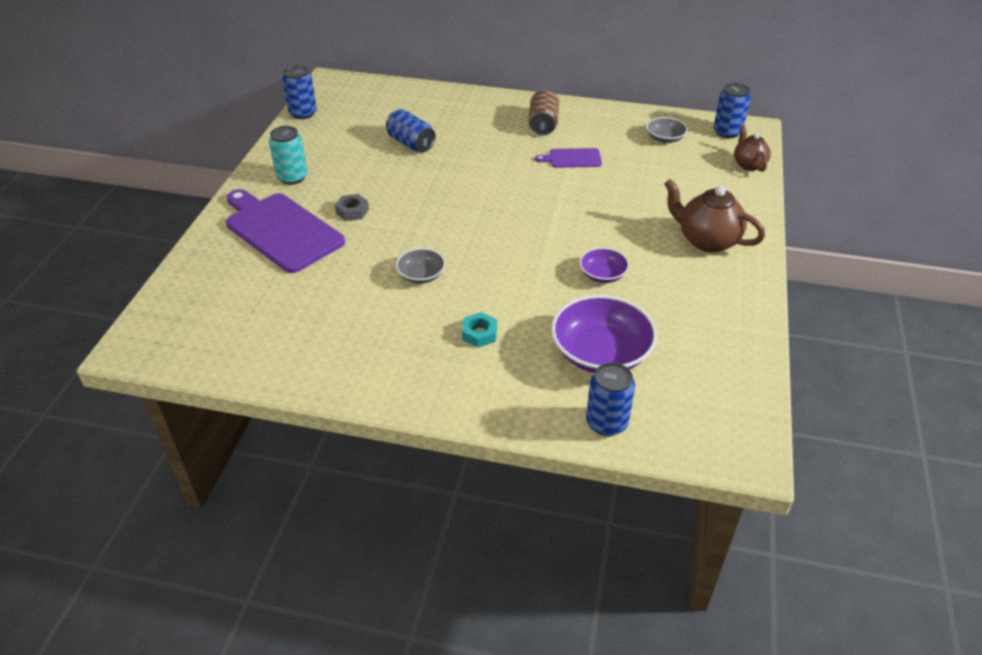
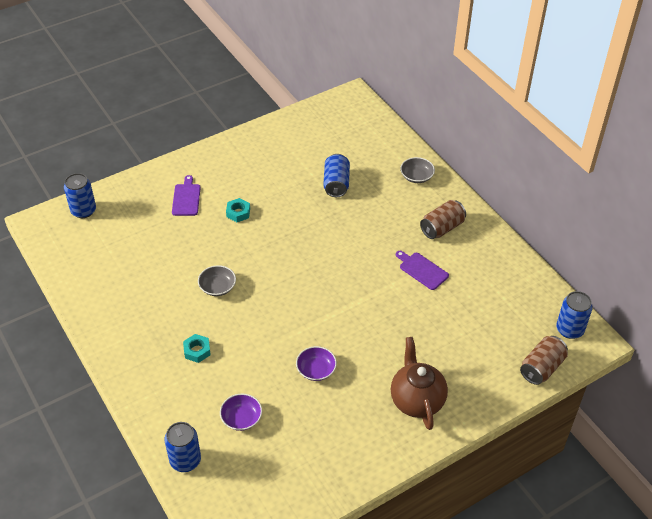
camera: 45 degrees right, 5 degrees up
(281, 230) = (186, 198): purple cutting board -> purple cutting board, size x0.48
(292, 177) = (237, 162): turquoise can -> none
(303, 113) = (303, 114): blue can -> blue can (83, 211)
(352, 211) = (238, 213): grey nut -> turquoise nut
(601, 353) = (241, 418): purple bowl -> purple bowl, size x0.52
(665, 138) = (512, 301): grey bowl -> grey bowl (416, 176)
(748, 164) = (541, 368): brown teapot -> brown can

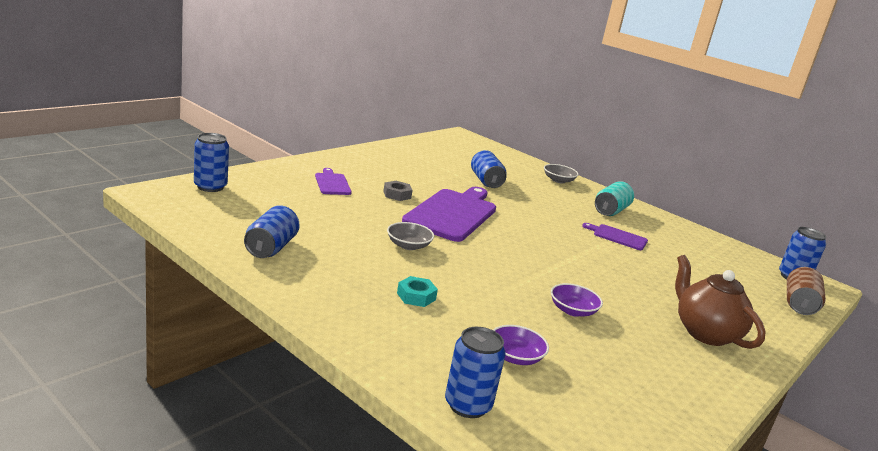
camera: 20 degrees left, 25 degrees down
(108, 292) = (271, 247): none -> blue can
(238, 213) = (397, 195): turquoise nut -> grey nut
(277, 240) = (453, 214): none -> purple cutting board
(442, 228) = (610, 211): brown can -> turquoise can

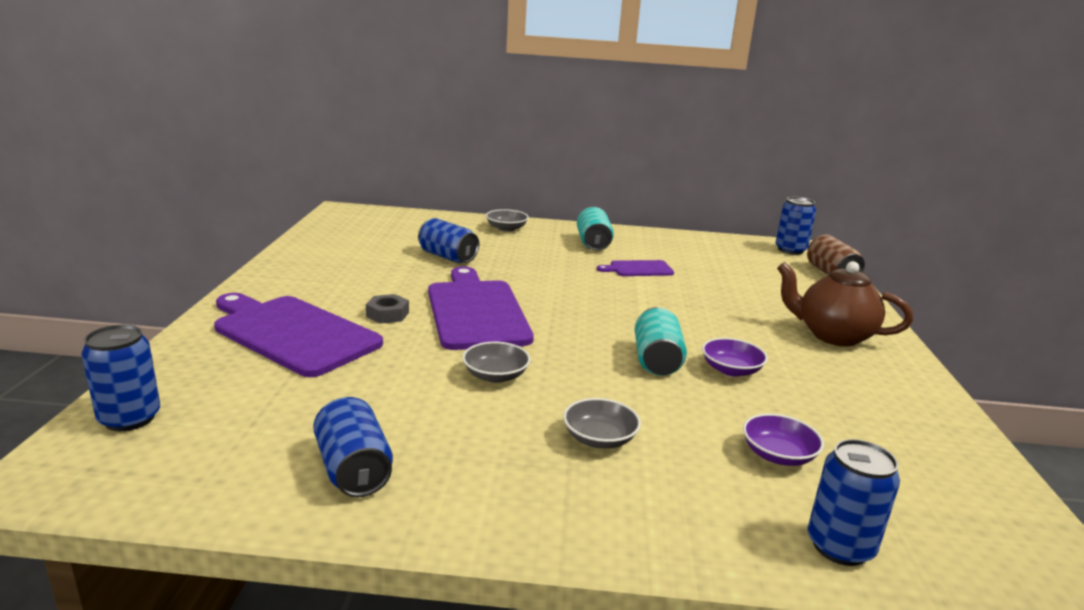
camera: 35 degrees left, 0 degrees up
(332, 183) = (293, 333): purple cutting board -> purple cutting board, size x2.07
(416, 296) = (599, 439): turquoise nut -> grey bowl
(527, 283) = (656, 360): none -> turquoise can

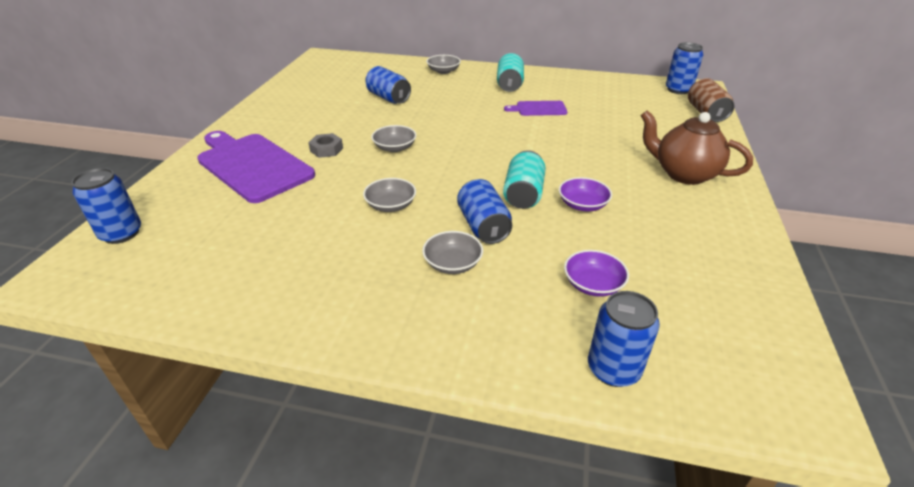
camera: 10 degrees right, 15 degrees up
(354, 469) = (261, 282): blue can -> blue can (483, 226)
(476, 311) = (394, 148): purple cutting board -> grey bowl

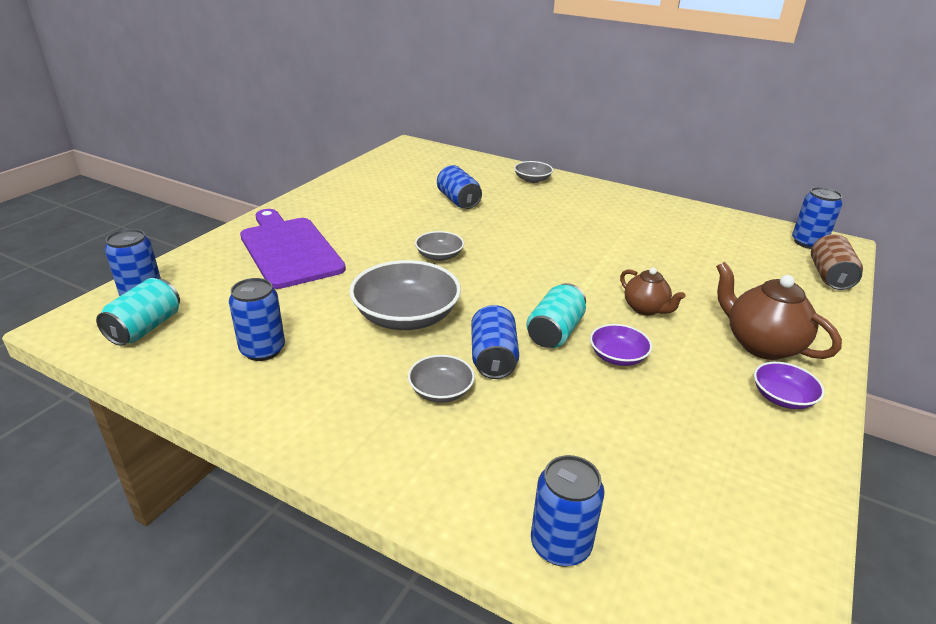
camera: 15 degrees right, 5 degrees down
(271, 261) = (262, 350): none -> blue can
(326, 149) = (368, 246): grey nut -> none
(391, 205) = (406, 316): grey bowl -> grey bowl, size x1.91
(509, 85) = (600, 206): turquoise can -> turquoise can (145, 328)
(539, 109) = (621, 239): purple cutting board -> none
(585, 162) = (645, 309): none -> brown teapot
(593, 284) = (584, 447): purple bowl -> purple bowl (782, 397)

